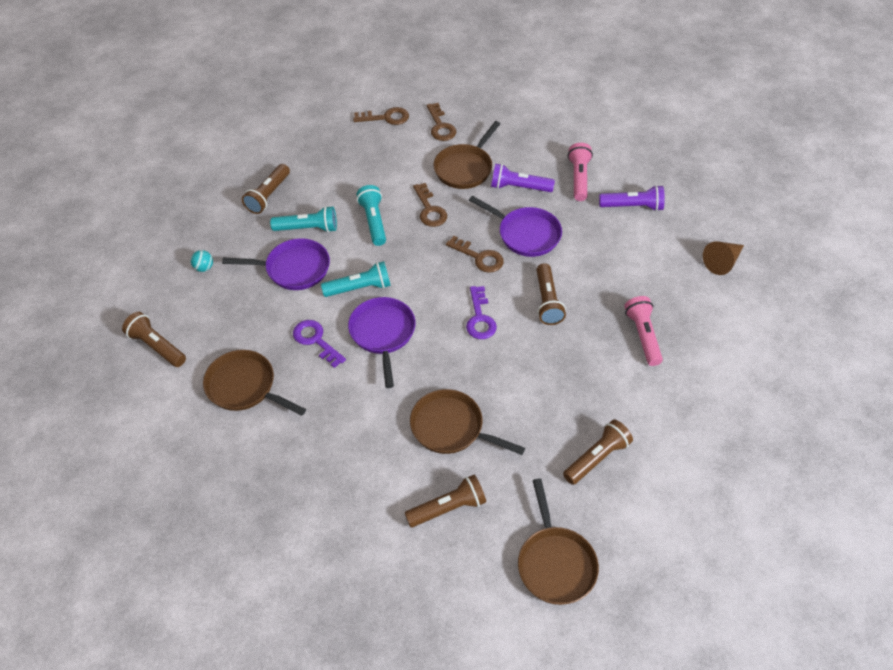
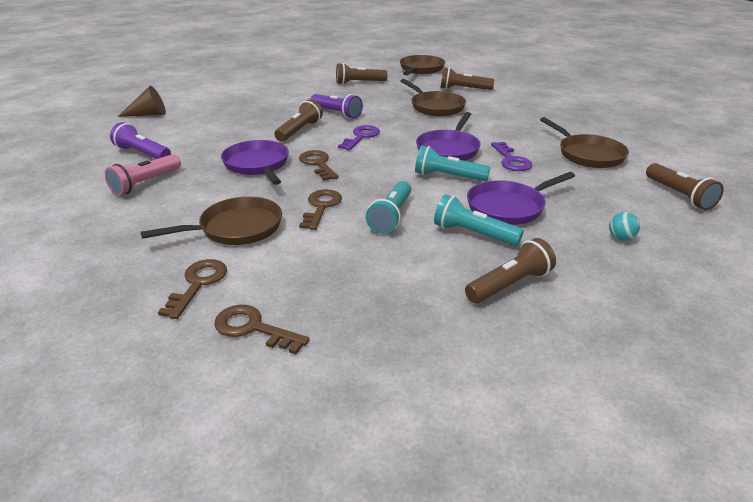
camera: 150 degrees left, 20 degrees down
(294, 268) = (509, 207): purple pan -> purple pan turned 60 degrees counterclockwise
(519, 187) = (209, 195): purple flashlight -> purple flashlight (336, 113)
(643, 336) = (262, 105): pink flashlight -> none

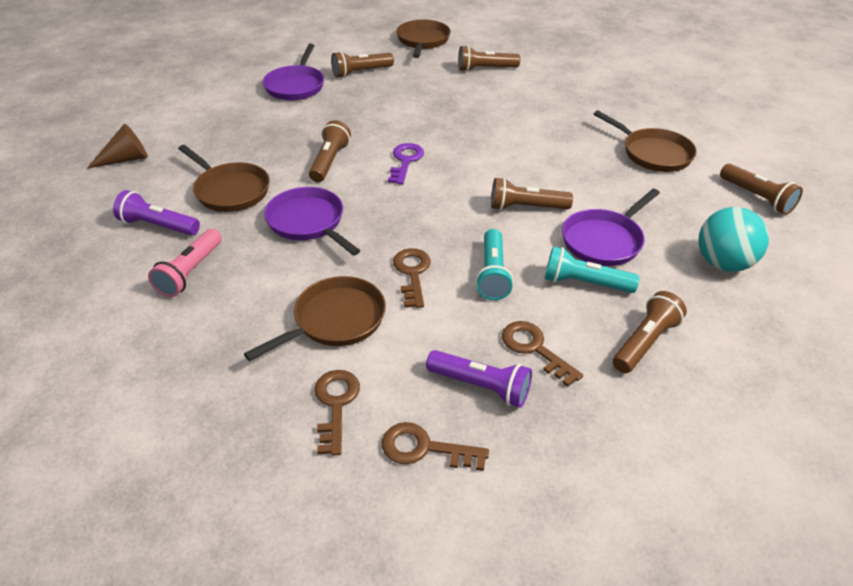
camera: 15 degrees left, 10 degrees up
(318, 164) = (377, 210): brown key -> brown key (534, 349)
(336, 113) = (359, 127): purple flashlight -> purple flashlight (480, 386)
(435, 107) = (466, 102): brown pan -> brown pan (230, 190)
(448, 149) = (509, 166): purple pan -> purple pan (296, 86)
(448, 177) = (526, 207): turquoise flashlight -> brown flashlight
(511, 160) = (580, 173): purple key -> none
(621, 238) = (723, 263): turquoise ball -> turquoise ball, size x2.23

